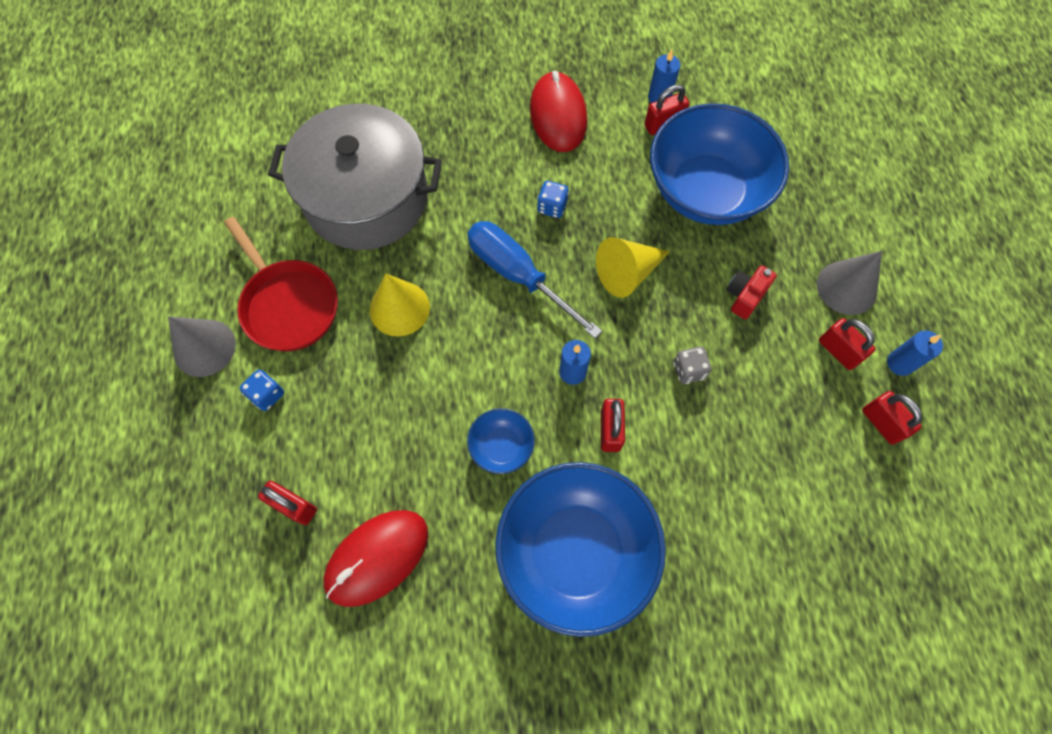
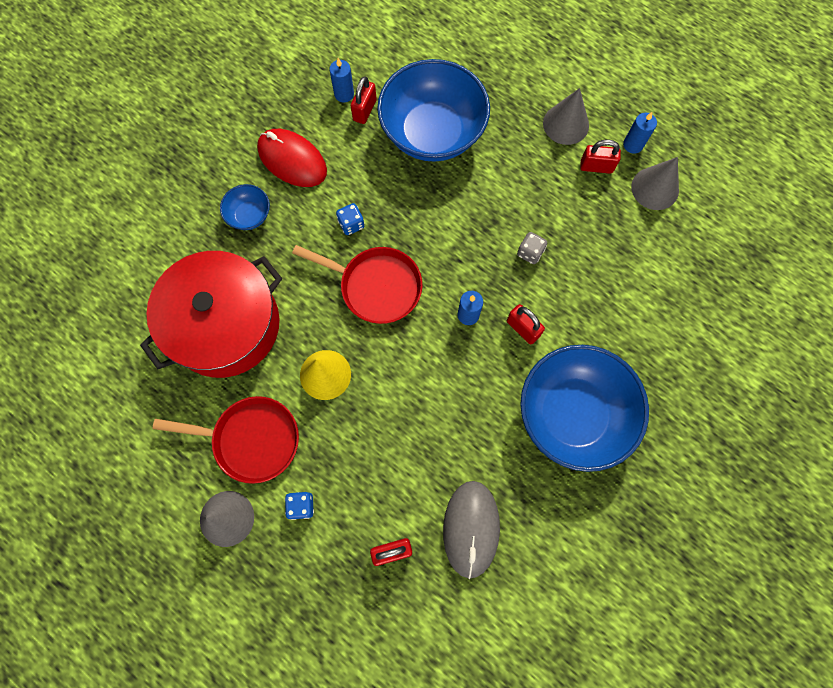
camera: 45 degrees left, 5 degrees up
(366, 197) = (225, 325): grey pot -> red pot
(377, 557) = (471, 528): red mouse -> grey mouse
(501, 446) = (473, 397): blue bowl -> blue bowl (249, 215)
(518, 275) = (375, 286): blue screwdriver -> red pan
(627, 273) = (438, 226): yellow cone -> none
(744, 296) = (517, 180): red camera -> none
(881, 423) = (655, 188): red padlock -> grey cone

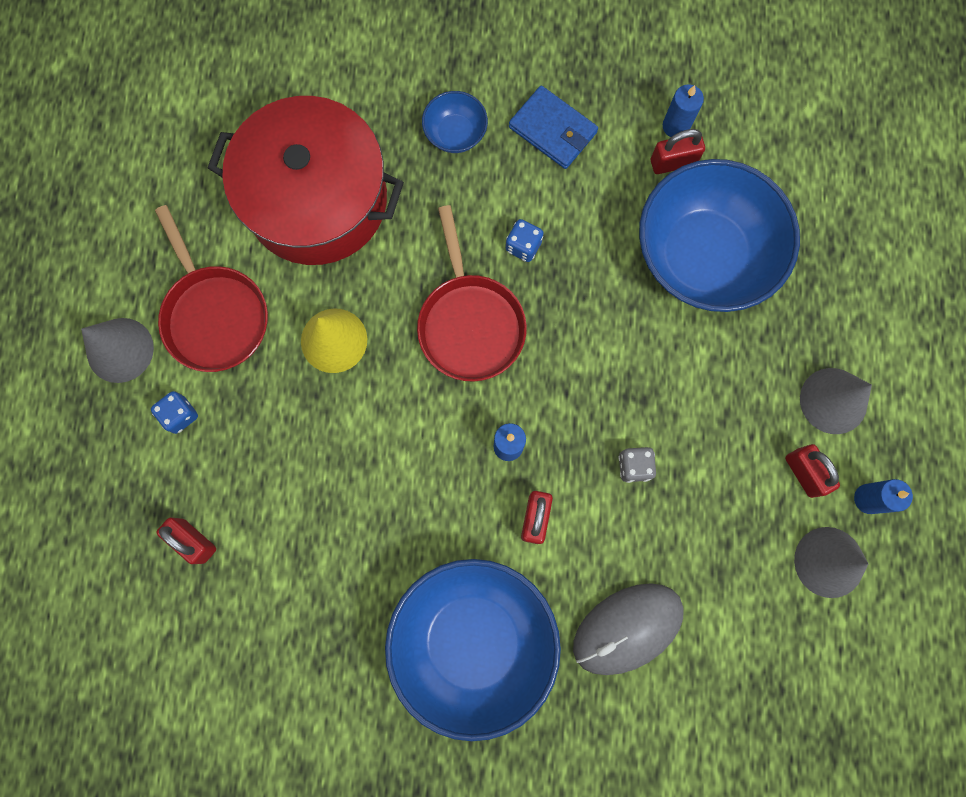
camera: 55 degrees right, 5 degrees up
(292, 160) = (552, 130): red mouse -> blue wallet
(471, 528) = (270, 609): grey mouse -> grey mouse (627, 628)

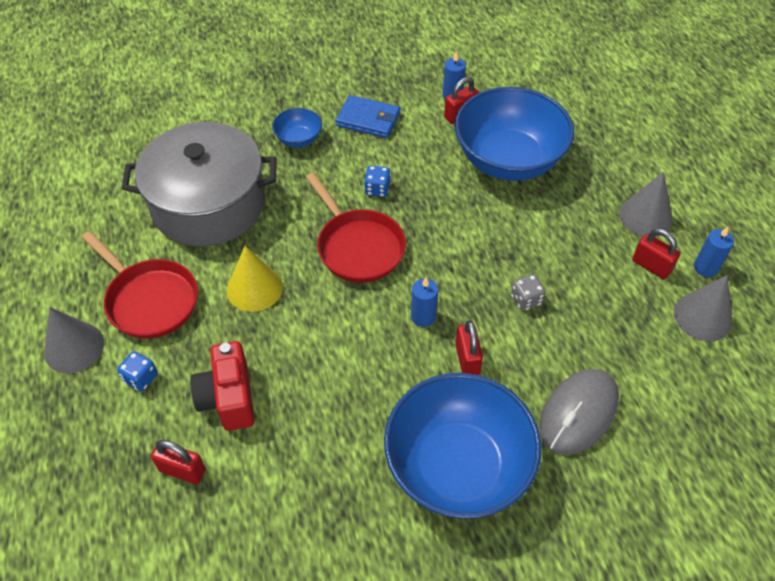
camera: 20 degrees left, 25 degrees down
(263, 473) = (228, 398): none -> red camera
(317, 199) = (208, 204): red pot -> grey pot

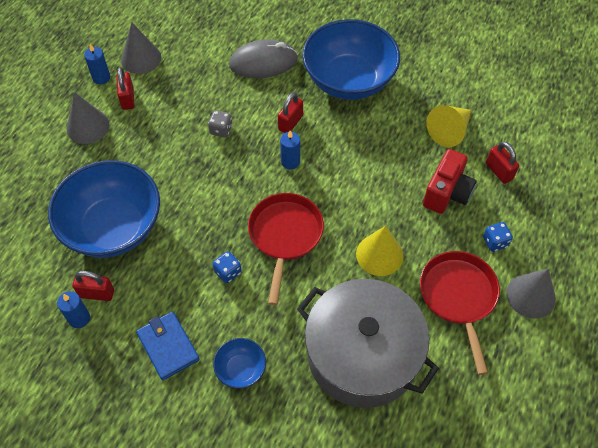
camera: 140 degrees left, 5 degrees up
(278, 484) = (449, 131): none -> yellow cone

